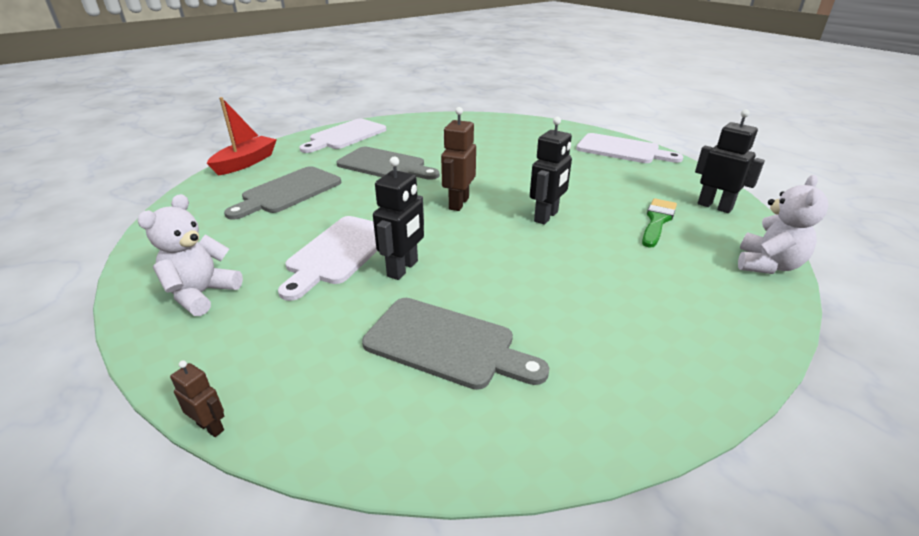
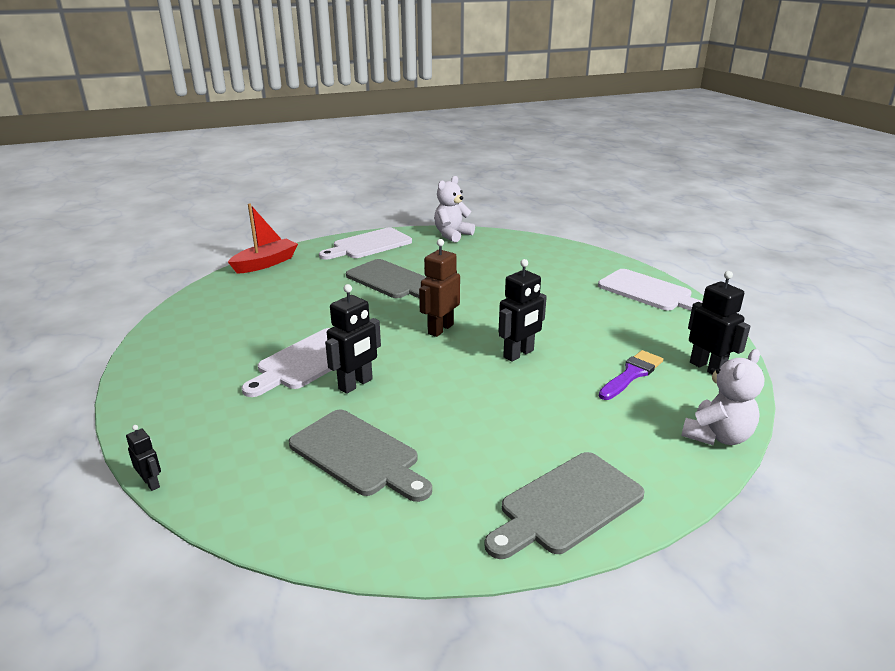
camera: 15 degrees right, 5 degrees down
(201, 294) = (183, 380): white teddy bear -> white teddy bear (452, 235)
(211, 427) = (151, 483): brown robot -> black robot
(288, 192) = (290, 297): grey cutting board -> grey cutting board (566, 505)
(657, 221) = (632, 374): green brush -> purple brush

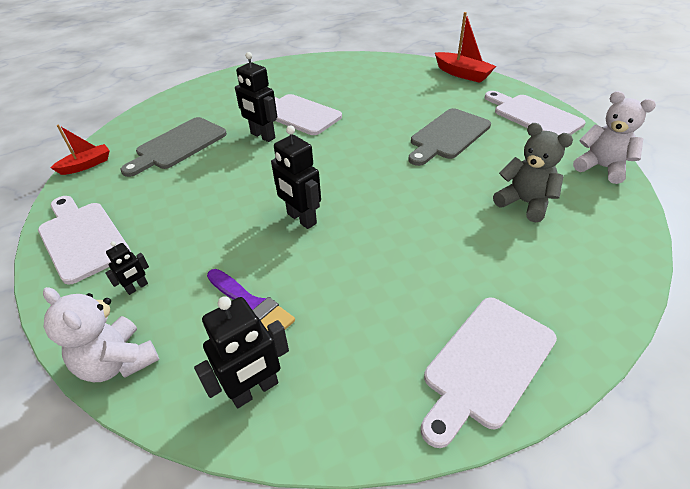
camera: 90 degrees right, 15 degrees up
(151, 483) = (180, 88): black robot -> black robot (137, 287)
(392, 550) = (86, 165): none -> red boat
(440, 329) = (350, 170): brown robot -> none
(494, 263) = (524, 203): none -> grey teddy bear
(566, 505) = (82, 238): grey cutting board -> white cutting board

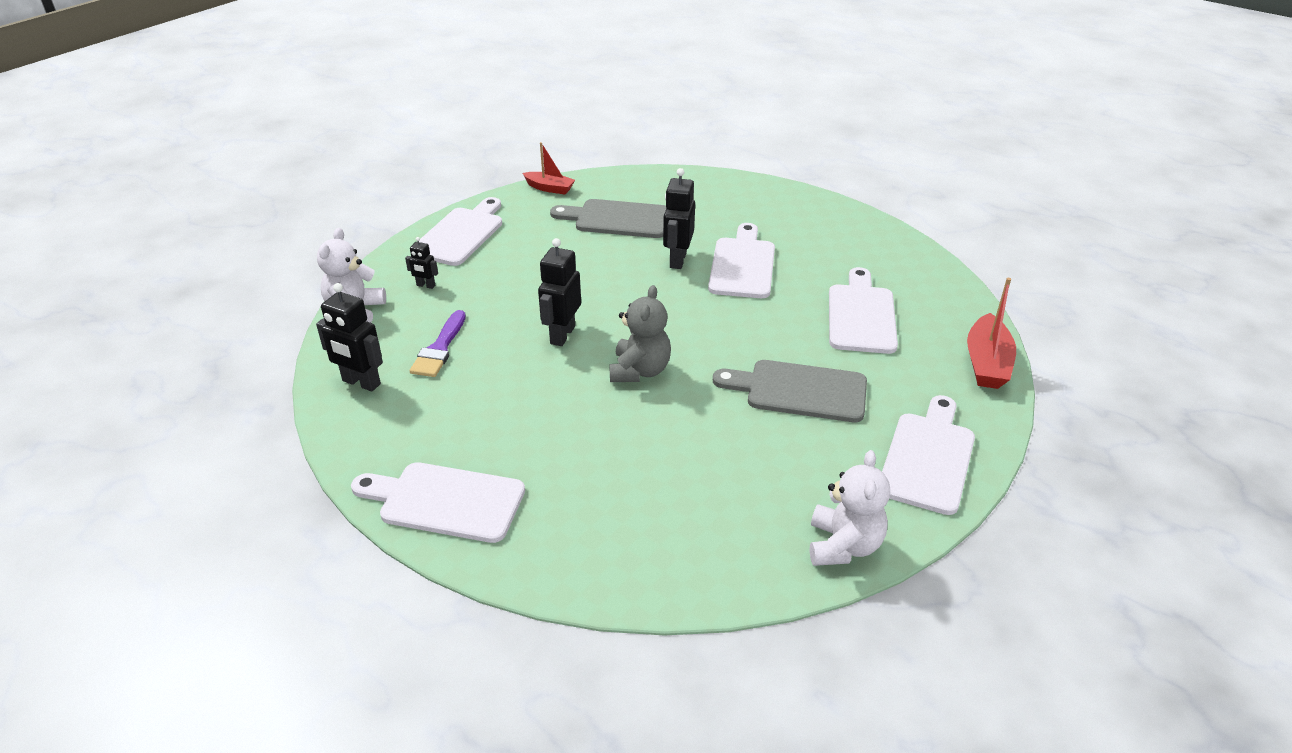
camera: 60 degrees right, 5 degrees down
(390, 93) = (861, 315): none -> white cutting board
(524, 203) = (704, 485): grey teddy bear -> grey teddy bear (640, 371)

